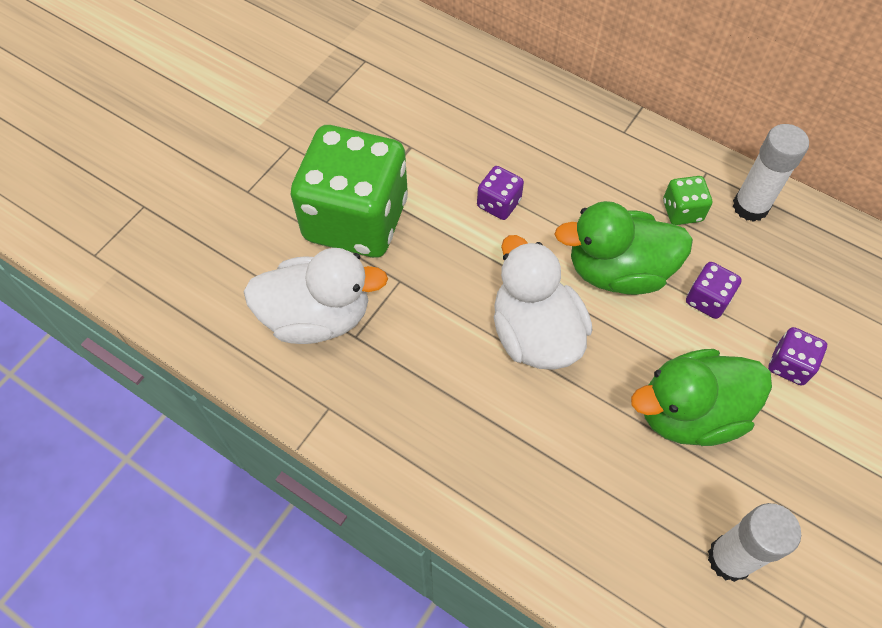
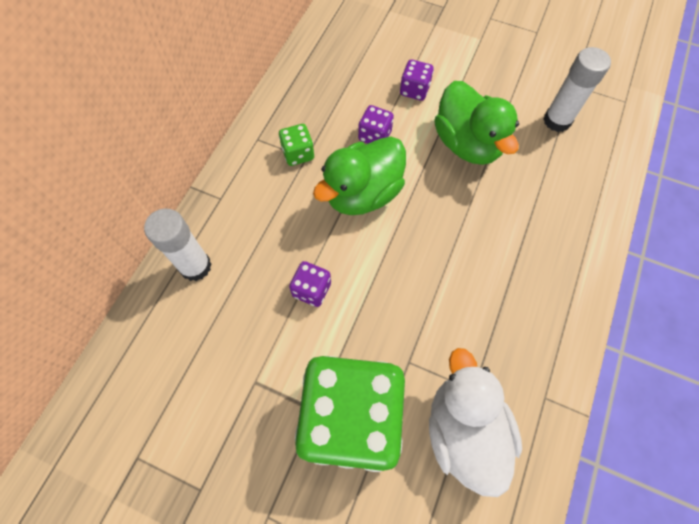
camera: 100 degrees left, 5 degrees up
(535, 333) = (432, 246): white duck -> none
(618, 271) = (362, 193): green duck -> green duck turned 60 degrees clockwise
(750, 206) = (287, 111): white glue stick -> white glue stick (195, 266)

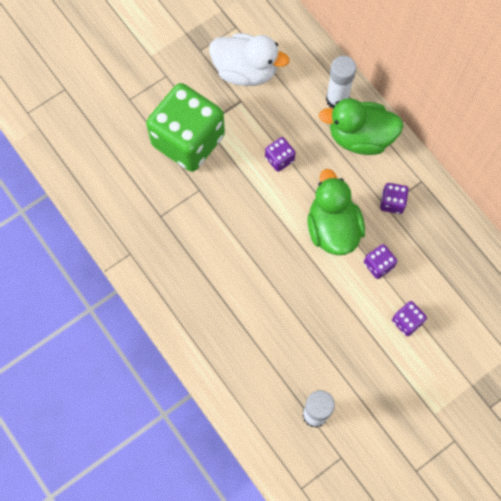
camera: 120 degrees right, 5 degrees up
(298, 154) = (392, 202): green dice -> purple dice
(463, 430) = (143, 196): white duck -> white duck (245, 71)
(467, 144) = (333, 328): green duck -> green duck (360, 137)

